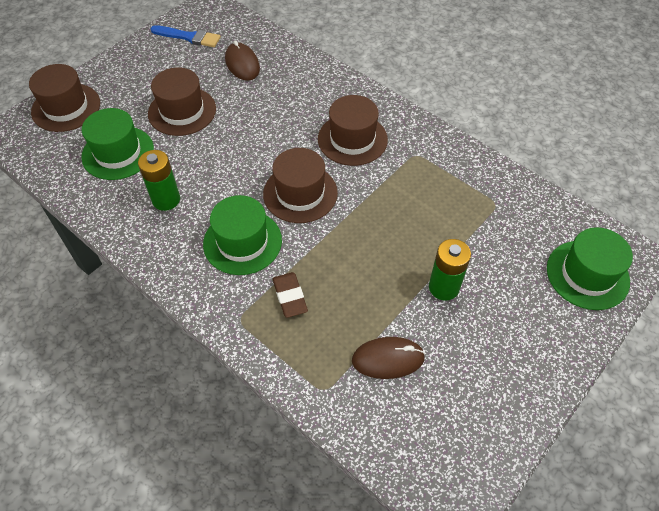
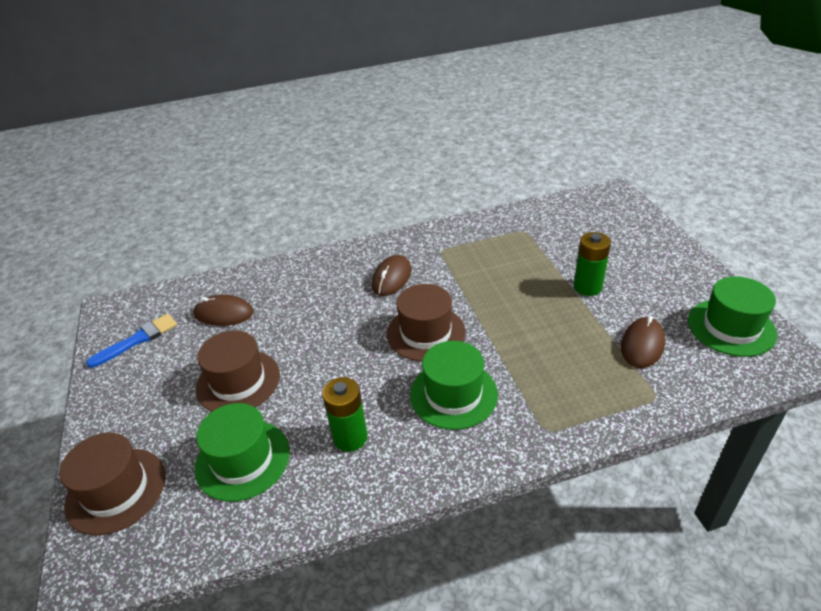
camera: 55 degrees left, 15 degrees down
(290, 296) = (541, 383): brown eraser -> none
(352, 139) = (391, 278): brown hat -> brown mouse
(587, 274) = (617, 217): green hat -> green hat (731, 327)

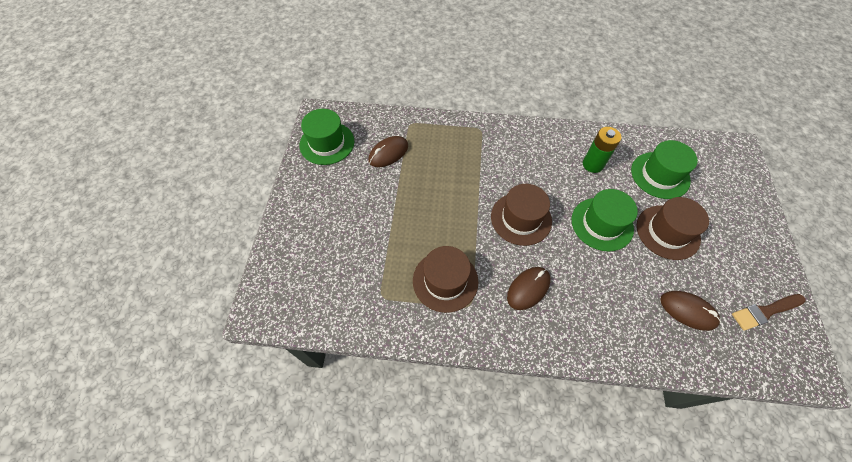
camera: 160 degrees left, 20 degrees up
(116, 490) = (737, 184): brown hat -> brown hat (445, 281)
(138, 340) = (765, 311): blue brush -> brown brush
(453, 394) = (521, 167): green hat -> green hat (602, 224)
(587, 287) = (382, 209): green battery -> none

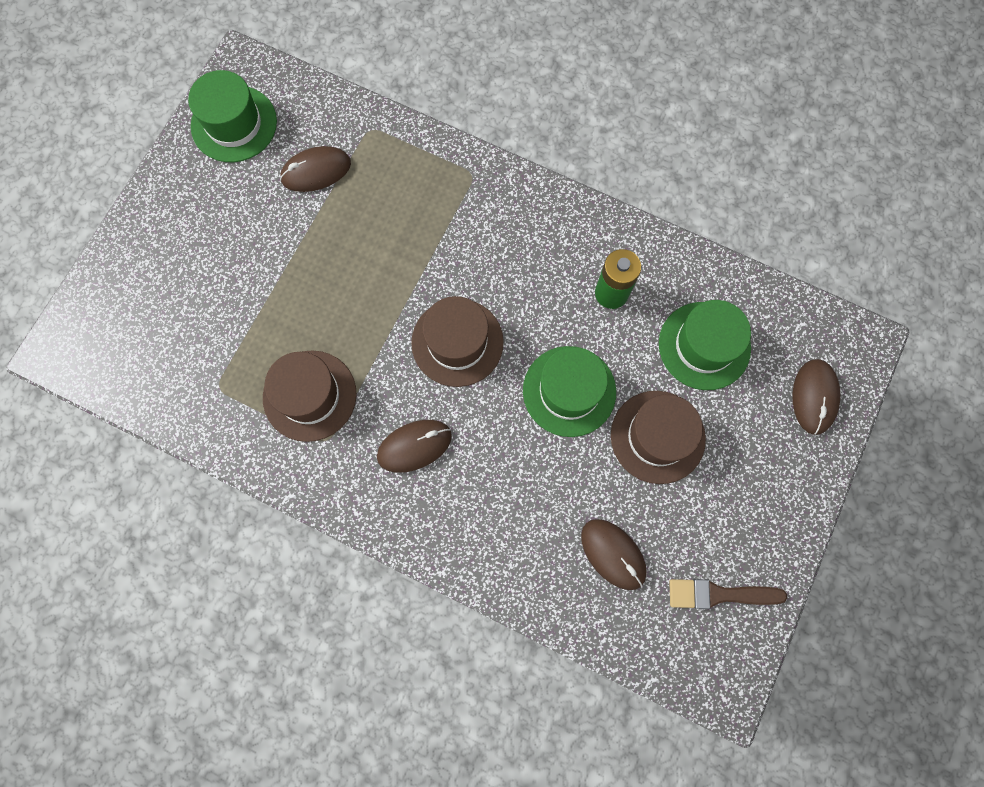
camera: 20 degrees right, 15 degrees up
(735, 182) = (814, 397): none -> brown mouse

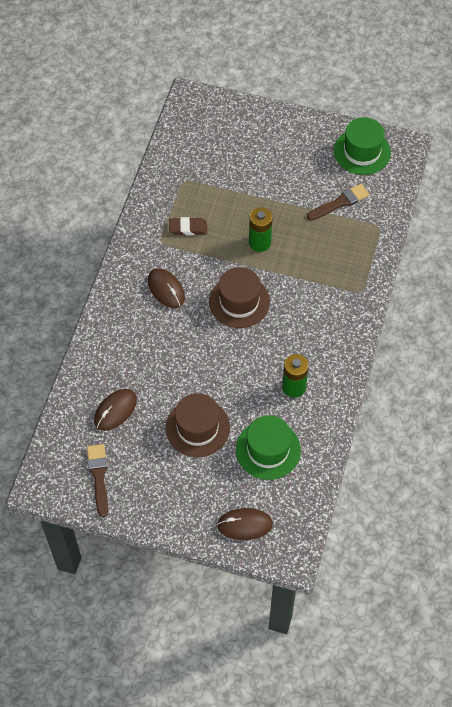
camera: 80 degrees right, 15 degrees down
(309, 395) = (188, 228): brown hat -> brown eraser
(316, 171) = (340, 202): brown mouse -> brown brush
(360, 295) = (259, 242): none -> green battery
(569, 391) = (219, 371): green hat -> none

